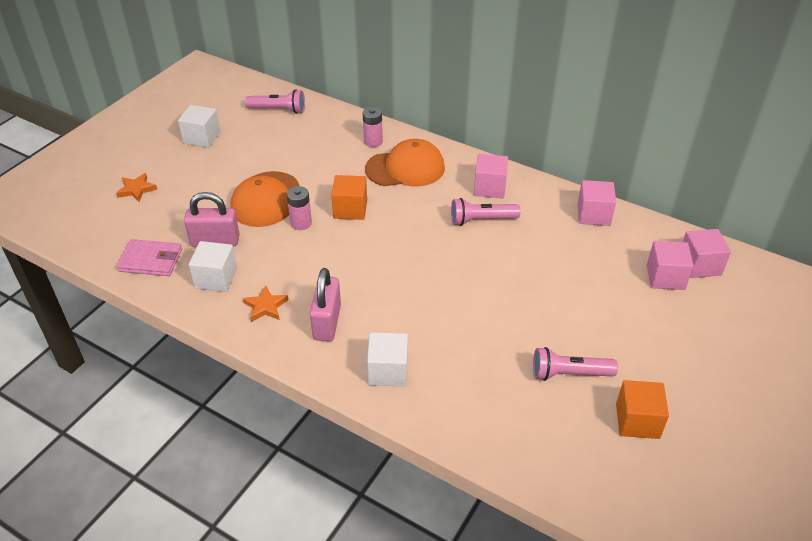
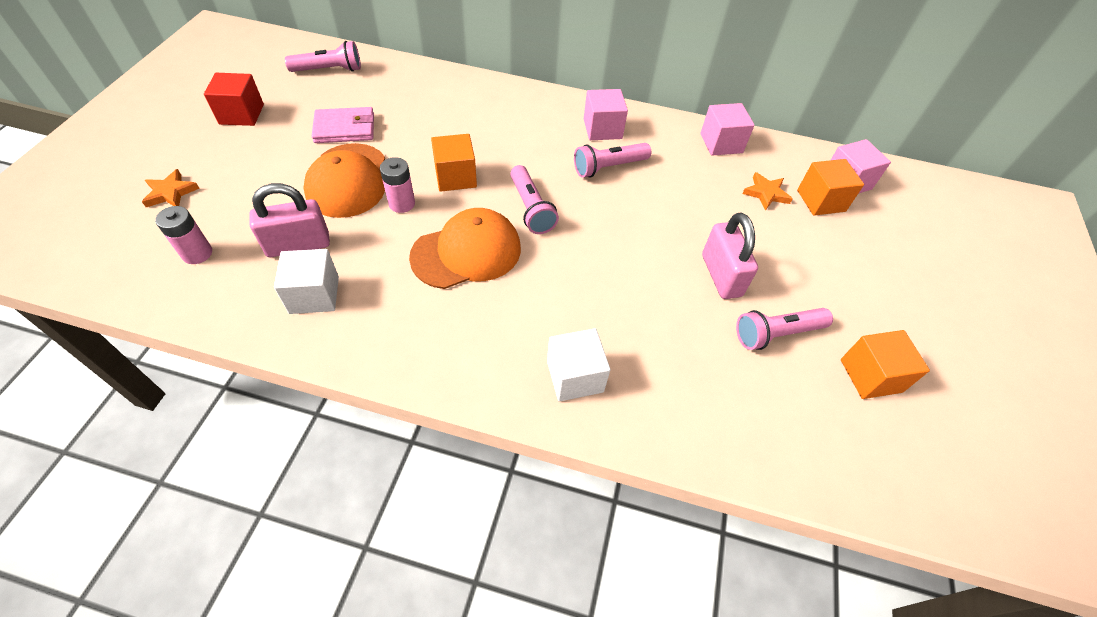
camera: 20 degrees left, 10 degrees up
(151, 260) = (217, 286): pink wallet -> pink wallet (345, 128)
(202, 137) = (241, 114): white cube -> red cube
(265, 306) = (392, 321): orange star -> orange star (766, 193)
(327, 322) = (477, 327): pink padlock -> pink padlock (721, 275)
(373, 141) = (454, 93): pink battery -> pink battery (197, 253)
(402, 243) = (531, 208): none -> pink flashlight
(405, 168) = (502, 119): orange cap -> orange cap (467, 252)
(665, 277) = (821, 201): pink cube -> orange cube

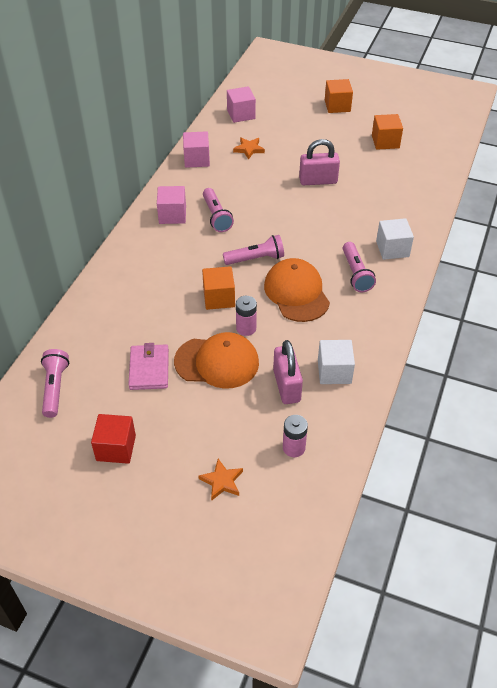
camera: 80 degrees left, 5 degrees down
(777, 334) = (360, 168): pink flashlight -> pink flashlight (356, 273)
(821, 201) = (257, 128): orange cube -> orange cube (337, 106)

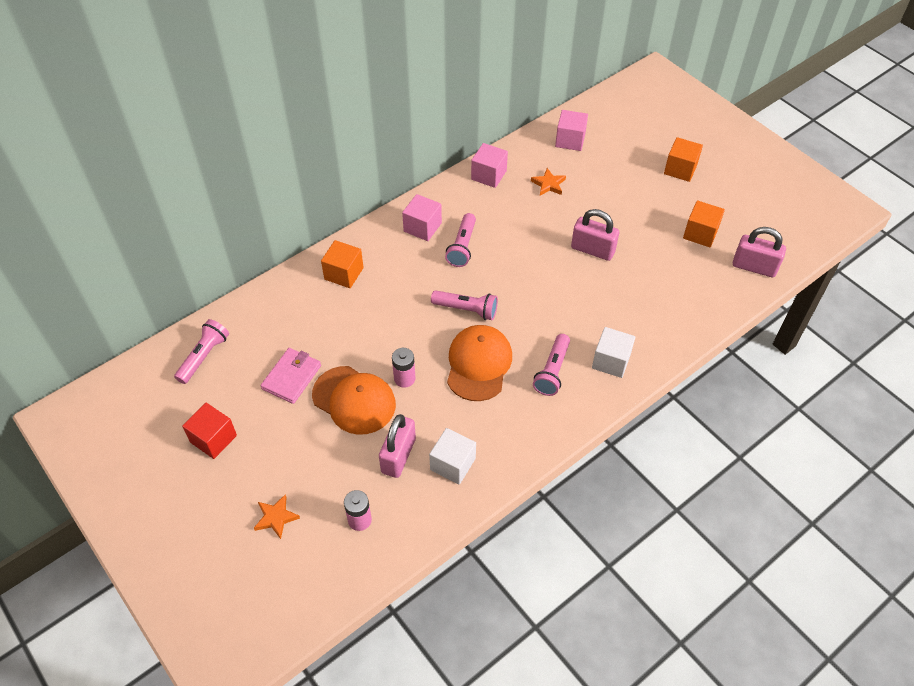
camera: 30 degrees right, 5 degrees up
(219, 298) = (402, 335): orange cube -> orange cube (344, 273)
(439, 149) = (754, 267): none -> pink padlock

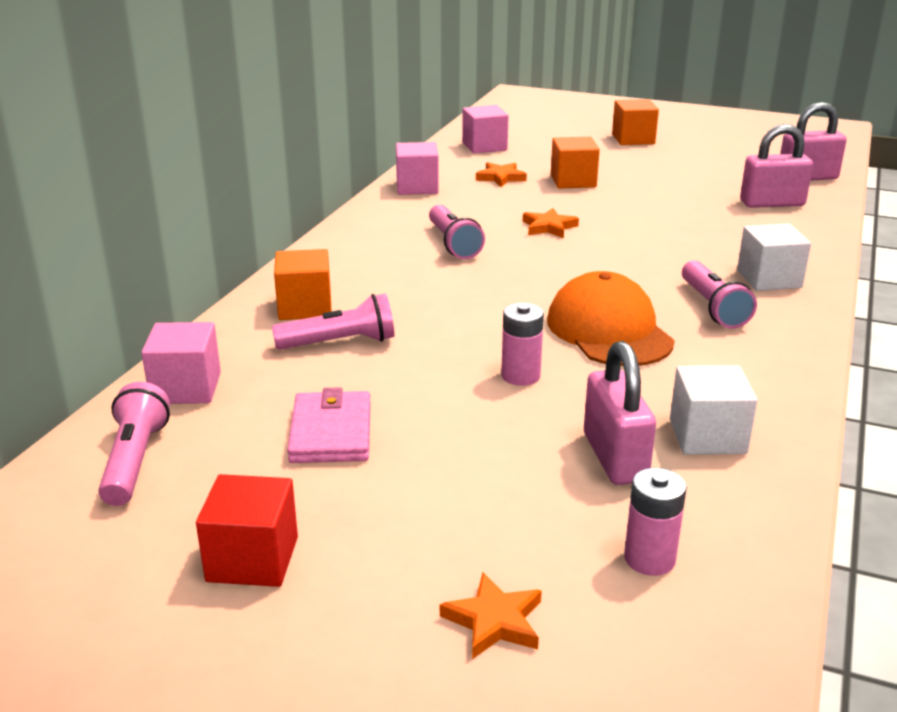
camera: 30 degrees left, 25 degrees down
(354, 400) = (468, 422): orange cap -> none
(422, 227) = (377, 242): pink cube -> pink cube (186, 388)
(466, 309) = (527, 290): pink flashlight -> pink flashlight (339, 343)
(531, 253) = (549, 227): none -> orange star
(592, 250) = (619, 207): pink padlock -> pink padlock (772, 203)
(700, 233) = (718, 171): orange cube -> orange cube (573, 181)

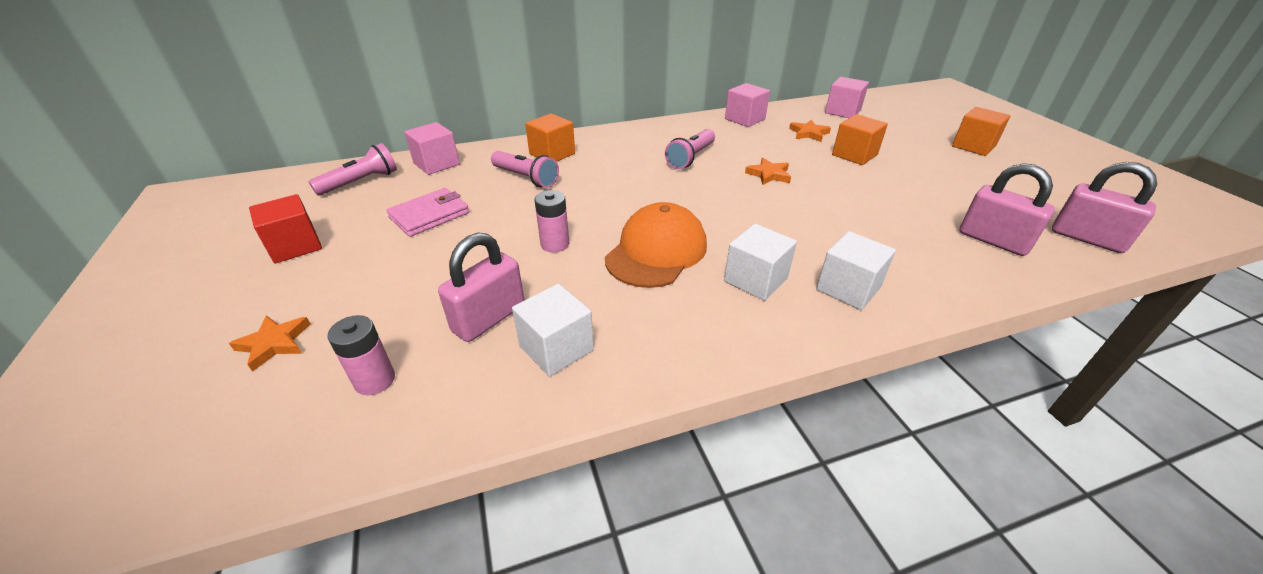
camera: 50 degrees right, 10 degrees up
(712, 307) = (755, 280): pink flashlight -> white cube

